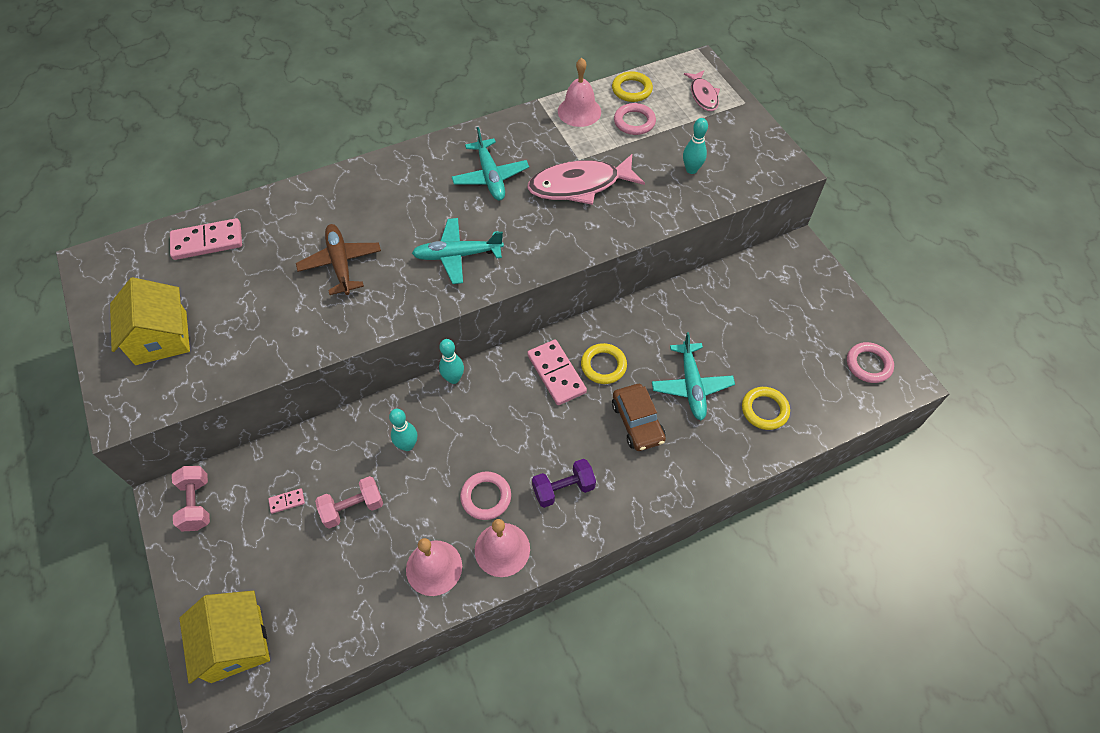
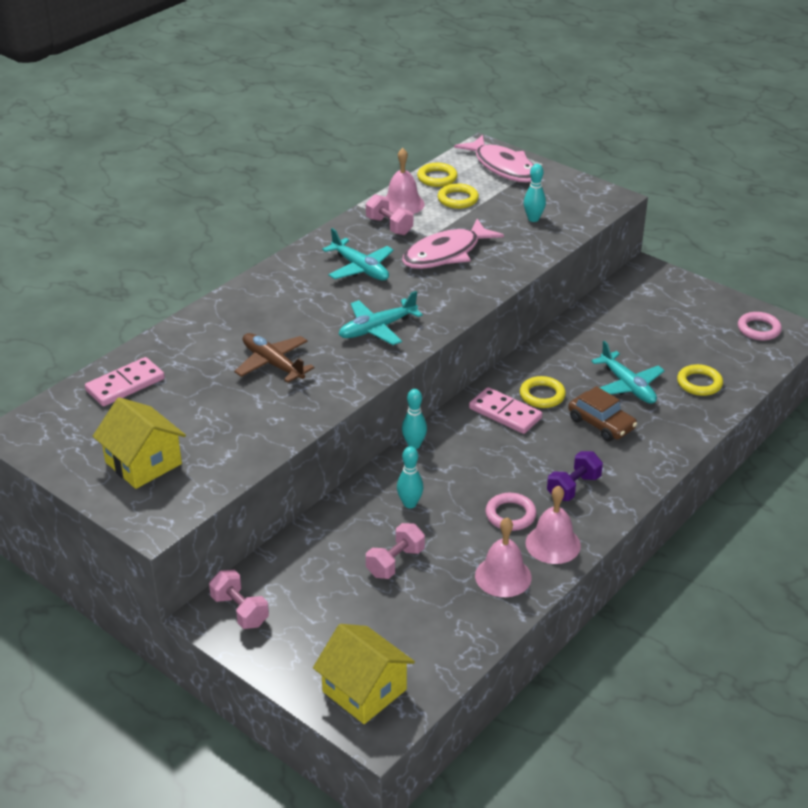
camera: 25 degrees left, 20 degrees down
(287, 501) = (328, 579): pink domino -> none
(549, 134) = (389, 226): none -> pink dumbbell
(634, 122) = (458, 199): pink ring -> yellow ring
(703, 95) = (503, 167): pink fish -> pink fish, size x1.76

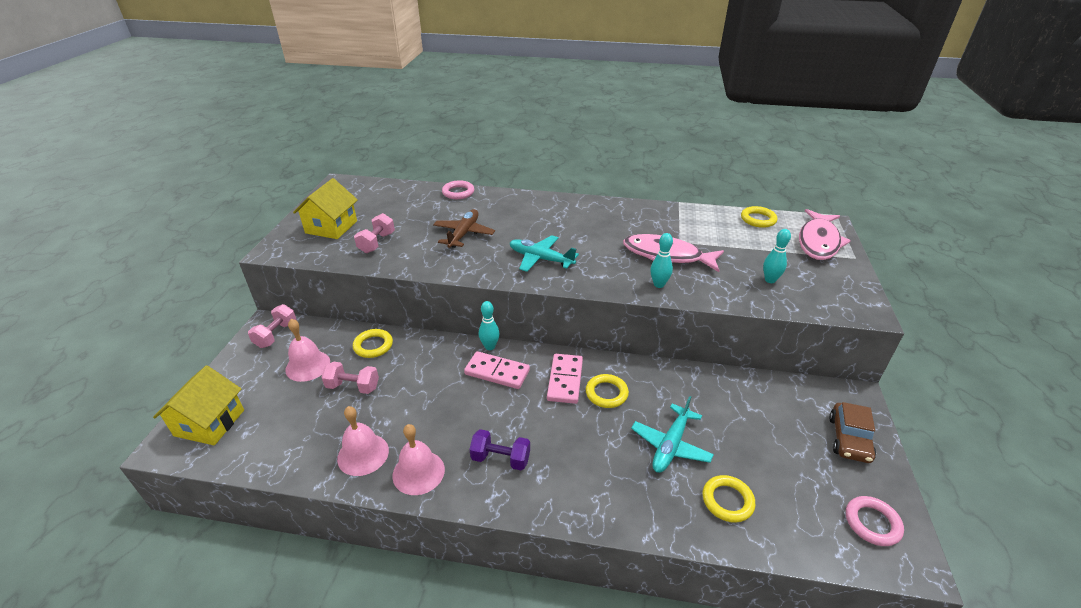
camera: 60 degrees right, 0 degrees up
(125, 385) = (403, 196): pink domino -> pink domino (497, 372)
(360, 268) = (605, 228): turquoise plane -> none
(389, 226) = (670, 222): pink dumbbell -> pink dumbbell (377, 243)
(402, 204) = (704, 217): pink bell -> pink bell (308, 365)
(410, 504) = (422, 369): turquoise bowling pin -> turquoise bowling pin (659, 284)
(458, 199) = (744, 237): yellow ring -> yellow ring (373, 346)
(510, 515) = (441, 430): pink ring -> pink ring (458, 192)
(601, 424) = (601, 446): brown car -> brown car (849, 439)

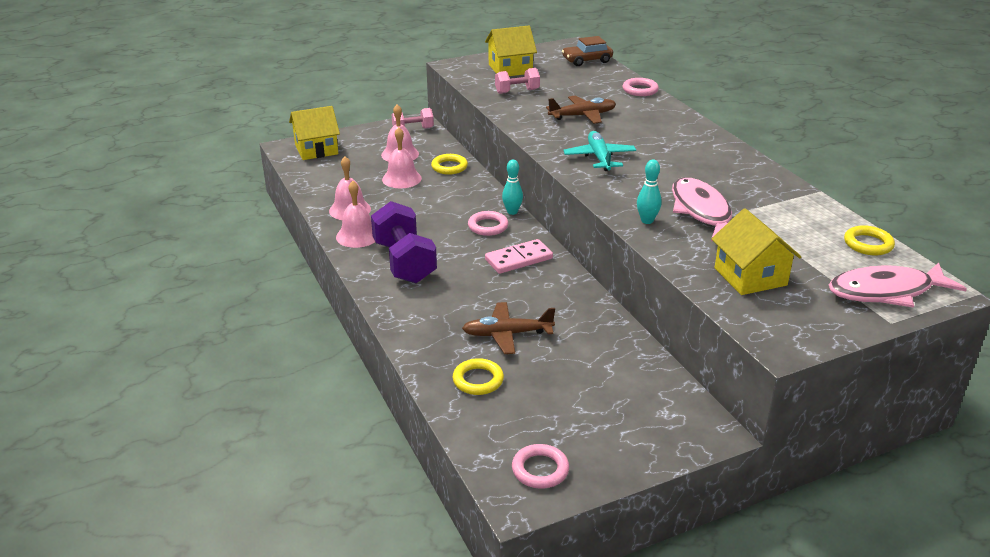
camera: 55 degrees right, 5 degrees down
(353, 387) = (401, 179): pink dumbbell -> pink bell
(497, 372) = (488, 226): pink domino -> pink ring
(500, 459) = (404, 262): purple dumbbell -> purple dumbbell, size x1.78
(606, 393) = (528, 284): yellow ring -> none
(670, 445) = (507, 334): turquoise plane -> brown plane
(770, 280) = (750, 276): turquoise bowling pin -> yellow house
(849, 439) = (639, 437): brown car -> brown car (587, 60)

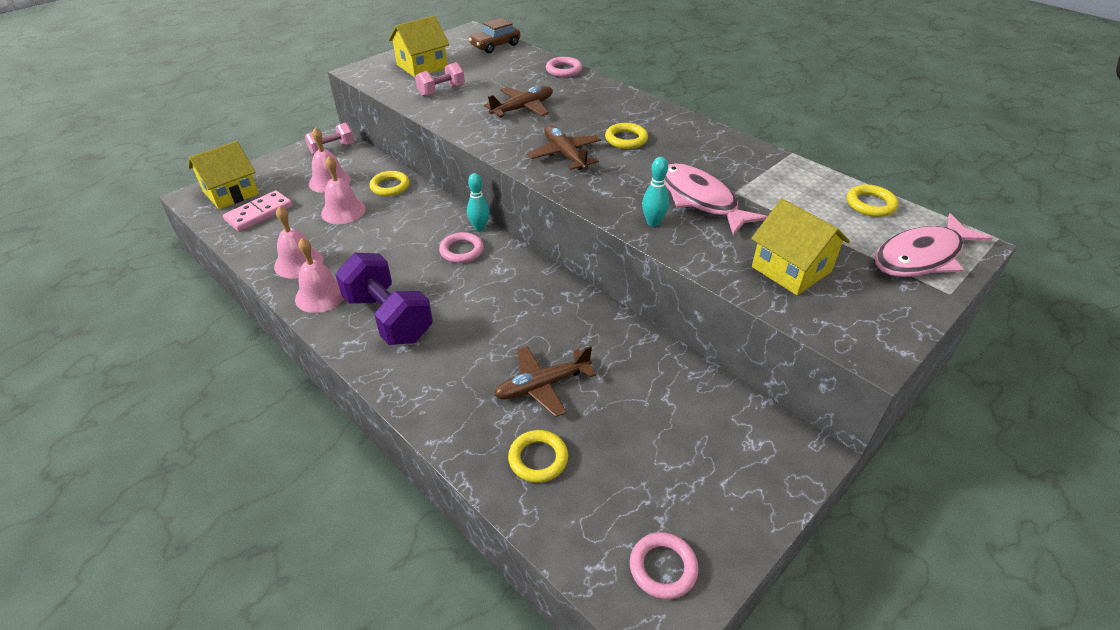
camera: 20 degrees left, 10 degrees up
(519, 259) = (512, 284): pink domino -> pink domino (259, 213)
(599, 157) = (565, 155): turquoise plane -> brown plane
(663, 155) = (626, 139): none -> yellow ring

